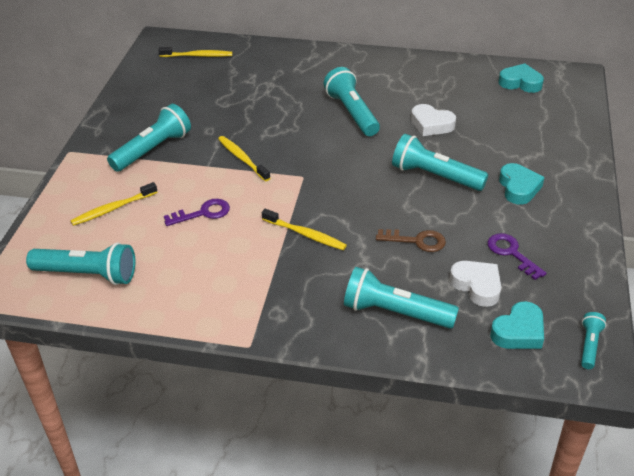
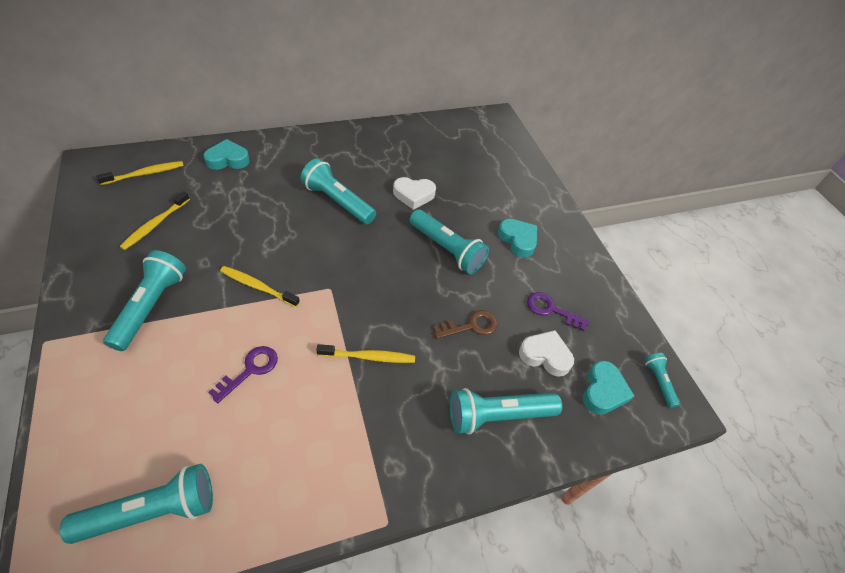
camera: 35 degrees left, 10 degrees up
(113, 209) = (140, 403): yellow toothbrush -> yellow toothbrush (155, 224)
(435, 176) = (447, 249): turquoise flashlight -> turquoise flashlight turned 135 degrees counterclockwise
(520, 83) = (460, 134): turquoise heart -> turquoise heart (228, 159)

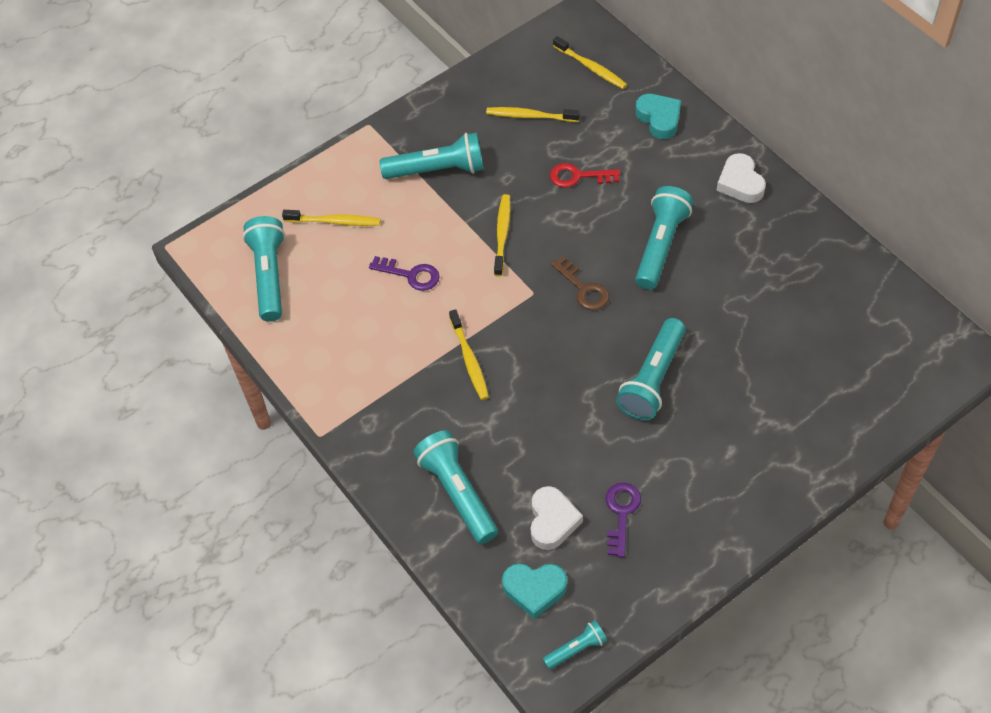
camera: 80 degrees right, 5 degrees up
(135, 416) = (334, 221): none -> yellow toothbrush
(152, 511) = (269, 276): turquoise flashlight -> turquoise flashlight turned 150 degrees counterclockwise
(240, 220) = (578, 176): none -> red key
(413, 195) = (722, 314): white heart -> white heart (740, 183)
(471, 326) = (554, 437): brown key -> brown key (584, 289)
(518, 240) = (716, 450): turquoise heart -> none

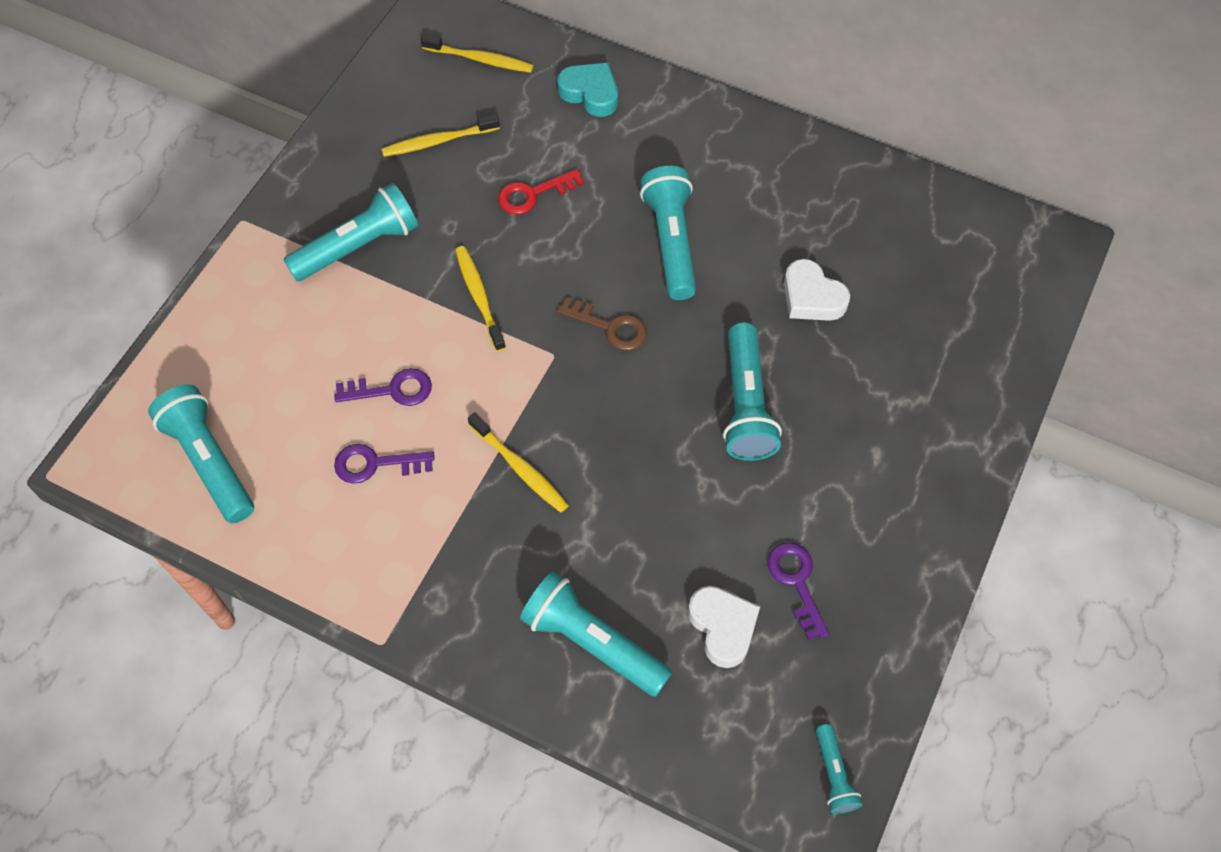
camera: 30 degrees left, 5 degrees up
(334, 221) = (260, 359): yellow toothbrush -> none
(374, 319) = (375, 464): none -> purple key
(534, 590) = (747, 723): turquoise heart -> none
(576, 649) = (834, 774): turquoise flashlight -> turquoise flashlight turned 135 degrees clockwise
(740, 183) = (720, 136): white heart -> white heart (812, 297)

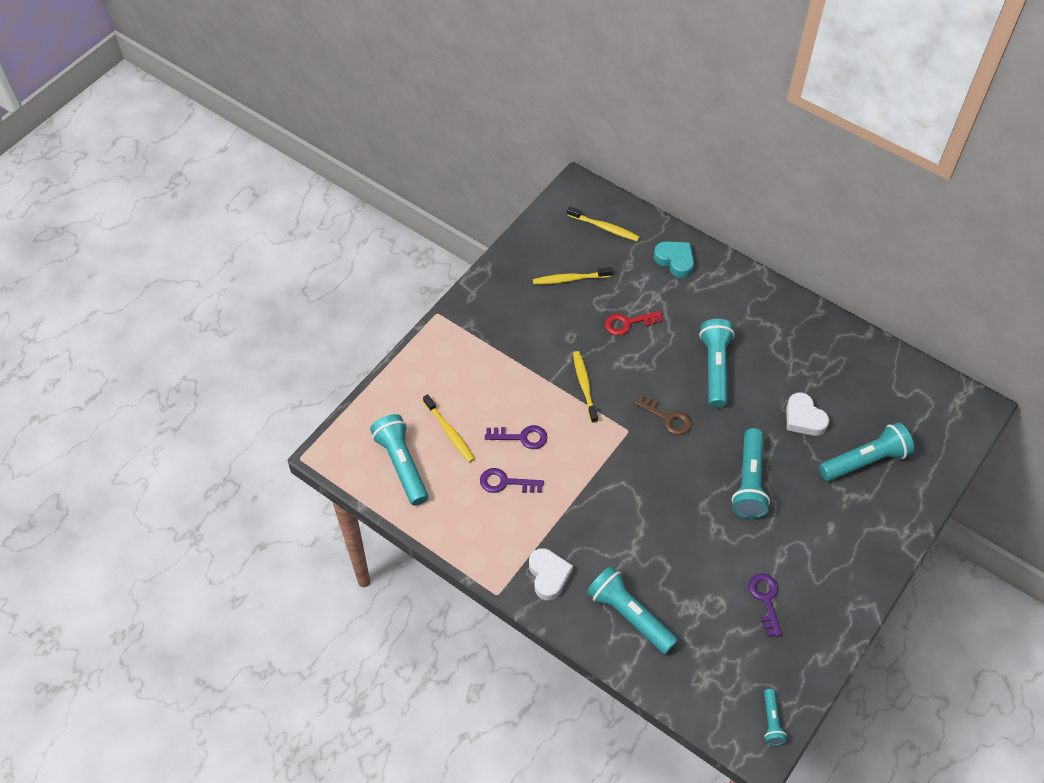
camera: 10 degrees right, 5 degrees down
(358, 246) = (510, 341): turquoise flashlight -> turquoise flashlight (865, 461)
(520, 468) = (597, 499): yellow toothbrush -> yellow toothbrush (449, 432)
(723, 627) = (714, 619): white heart -> white heart (548, 575)

